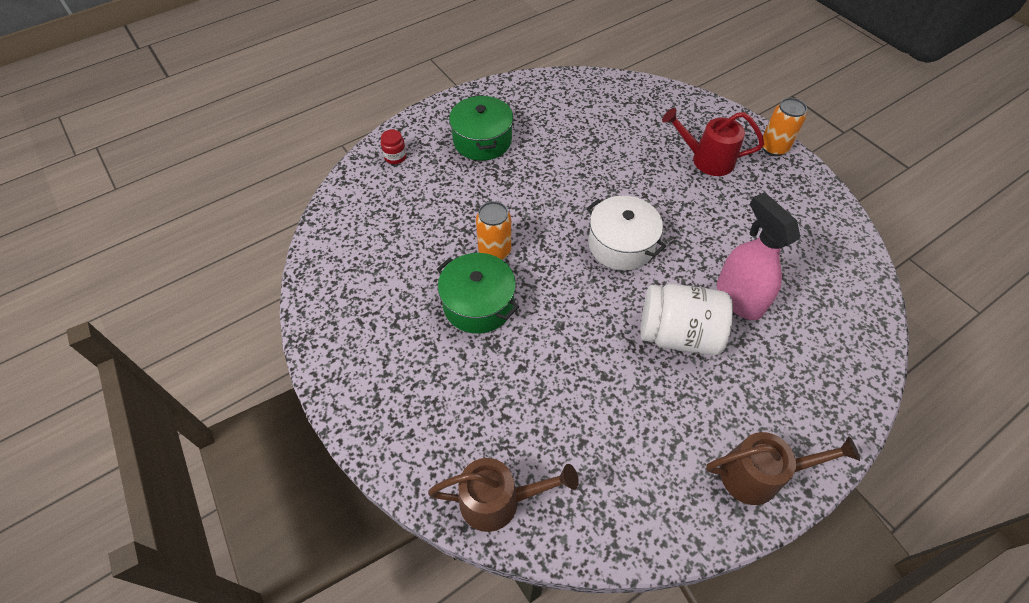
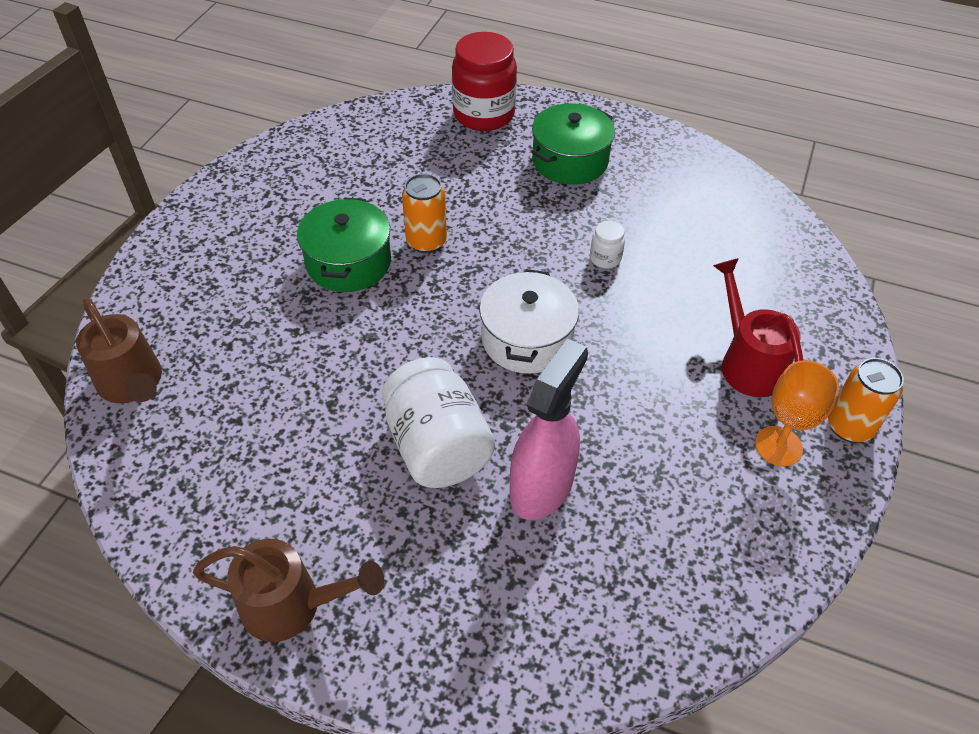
camera: 55 degrees right, 5 degrees down
(395, 157) = (484, 114): red jar -> red jar, size x2.26
(582, 172) = (605, 258): none -> white jar
(759, 475) = (292, 605): brown watering can -> brown watering can turned 45 degrees counterclockwise
(770, 182) = (778, 446): none -> orange goblet

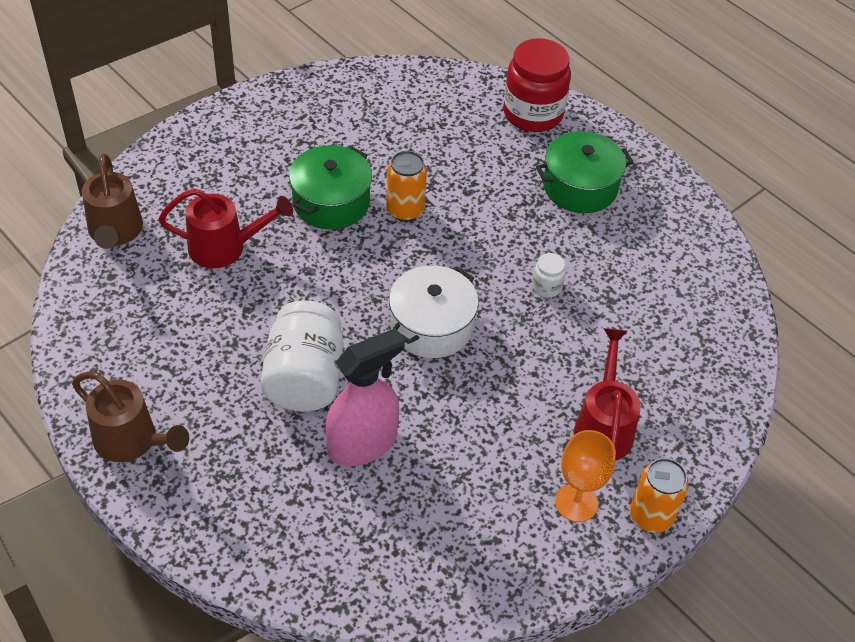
camera: 25 degrees right, 0 degrees up
(267, 350) = (225, 247): none -> red watering can

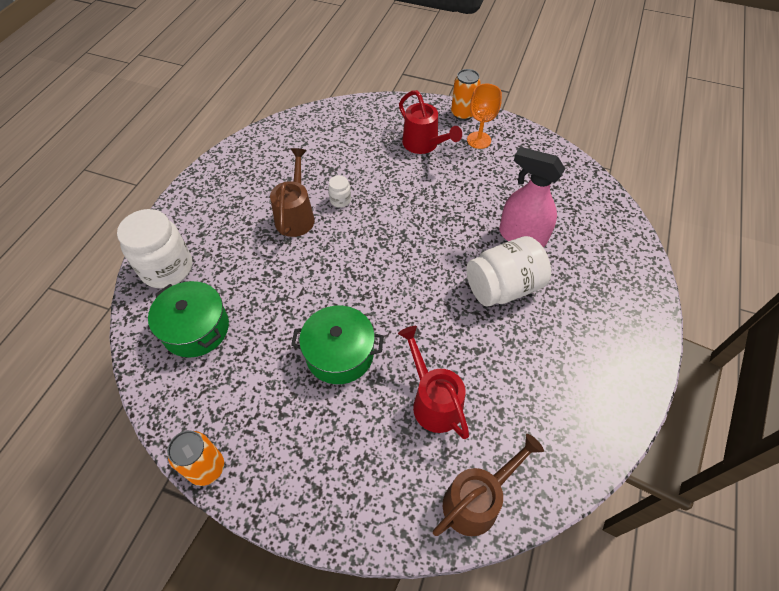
camera: 115 degrees left, 5 degrees up
(132, 441) = (627, 355): brown watering can -> brown watering can (296, 215)
(405, 210) = (319, 302): orange can -> orange can (206, 468)
(431, 326) = (413, 242): white pot -> none
(533, 114) = (167, 268): red jar -> white jar
(580, 187) = (237, 215): green pot -> green pot (196, 328)
(603, 426) = (424, 145): red watering can -> red watering can turned 105 degrees counterclockwise

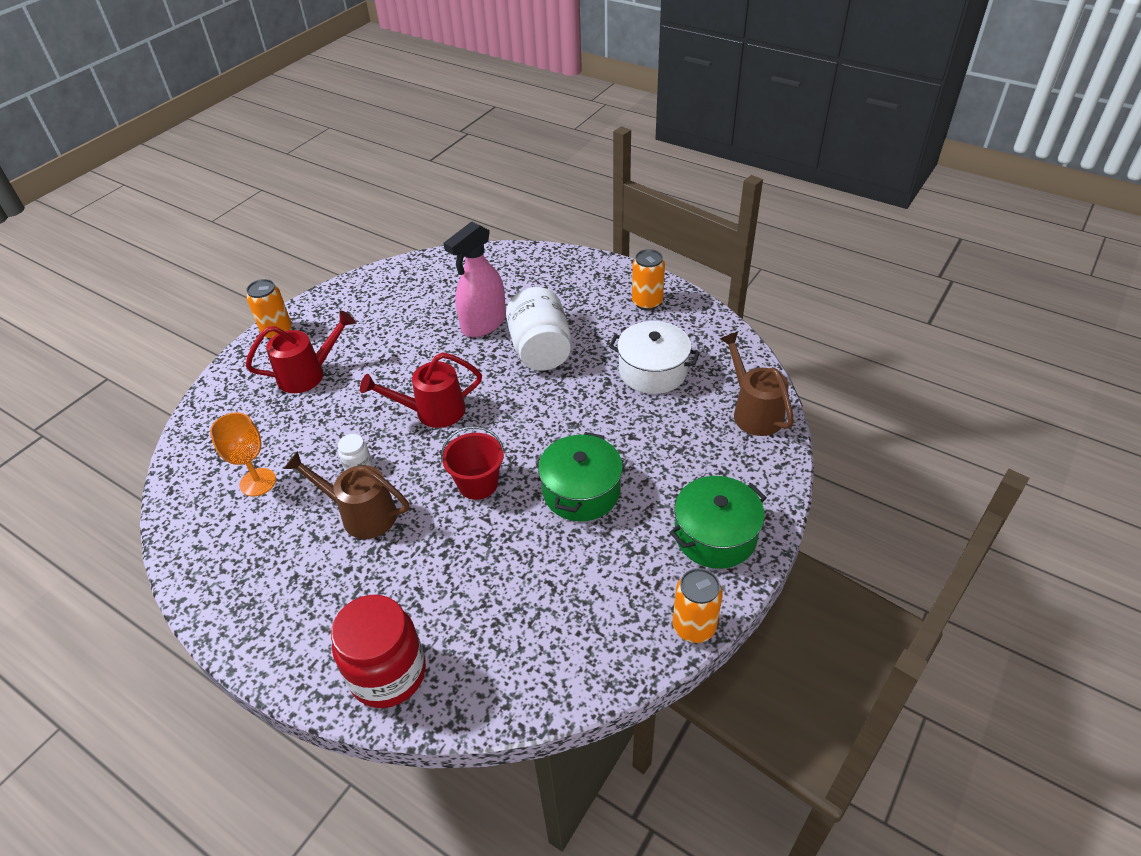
camera: 75 degrees left, 10 degrees down
(167, 268) = (388, 673): white jar -> red jar
(196, 328) = (503, 636): green pot -> green pot (715, 535)
(335, 278) = (478, 484): none -> red bucket
(433, 401) = (653, 424): red watering can -> red watering can (432, 411)
(479, 140) = (329, 327): orange goblet -> orange goblet (258, 482)
(506, 389) = (652, 371): none -> white pot
(611, 367) = (647, 302): none -> orange can

